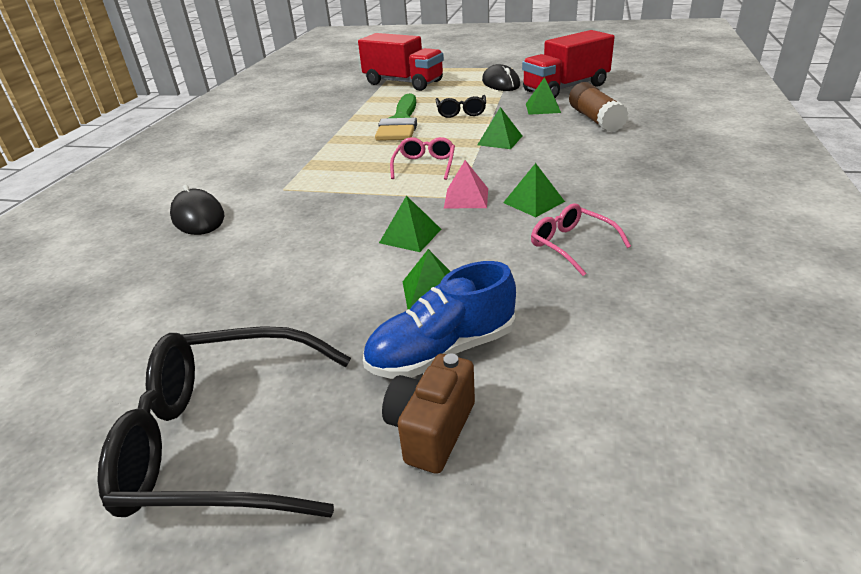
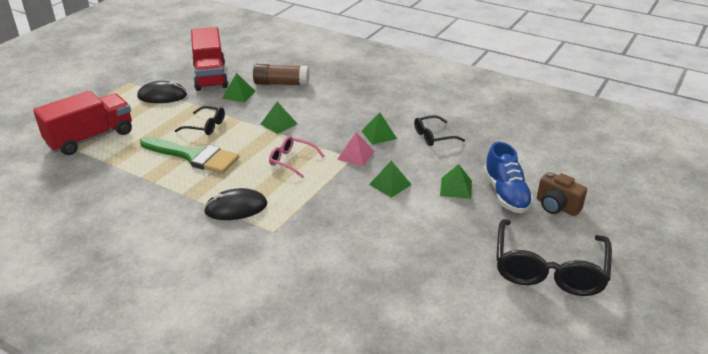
camera: 75 degrees left, 0 degrees up
(198, 217) = (290, 281): black mouse -> black mouse (236, 208)
(571, 245) = (433, 136): pink glasses -> black glasses

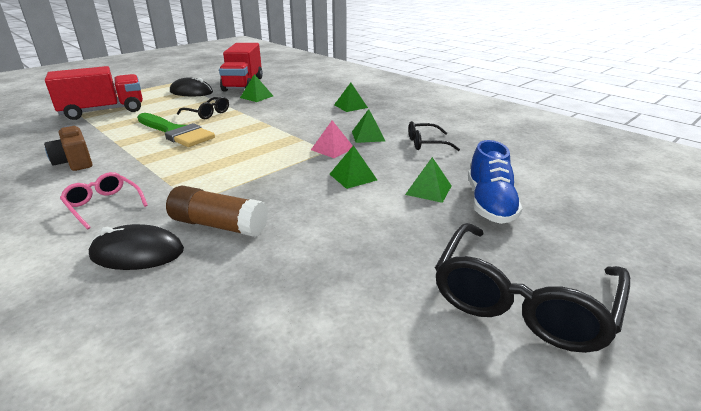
camera: 15 degrees right, 5 degrees down
(236, 208) = (174, 175): black mouse -> black mouse (137, 253)
(279, 124) = (275, 118): green pyramid -> green pyramid (350, 106)
(281, 84) = (300, 93): brown glue stick -> brown glue stick (219, 225)
(292, 161) = (264, 146): pink glasses -> pink glasses (103, 205)
(556, 207) = (555, 226): brown camera -> brown camera (74, 162)

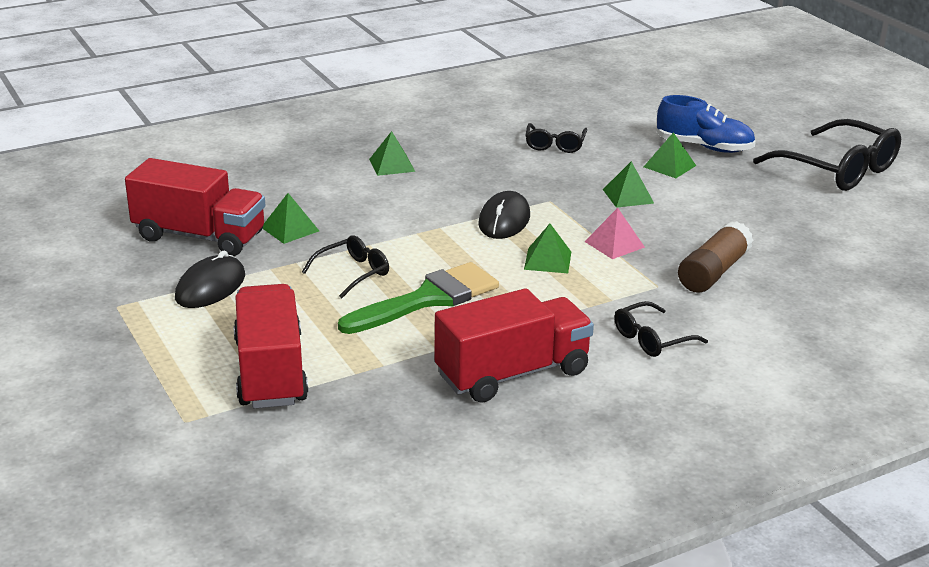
camera: 75 degrees left, 0 degrees up
(74, 162) = (512, 373): brown camera -> red truck
(103, 205) = (652, 339): pink glasses -> black glasses
(137, 253) = (755, 313): black mouse -> black mouse (504, 220)
(332, 149) = (546, 197): pink pyramid -> pink pyramid (614, 244)
(368, 136) = (515, 171): green pyramid -> green pyramid (547, 260)

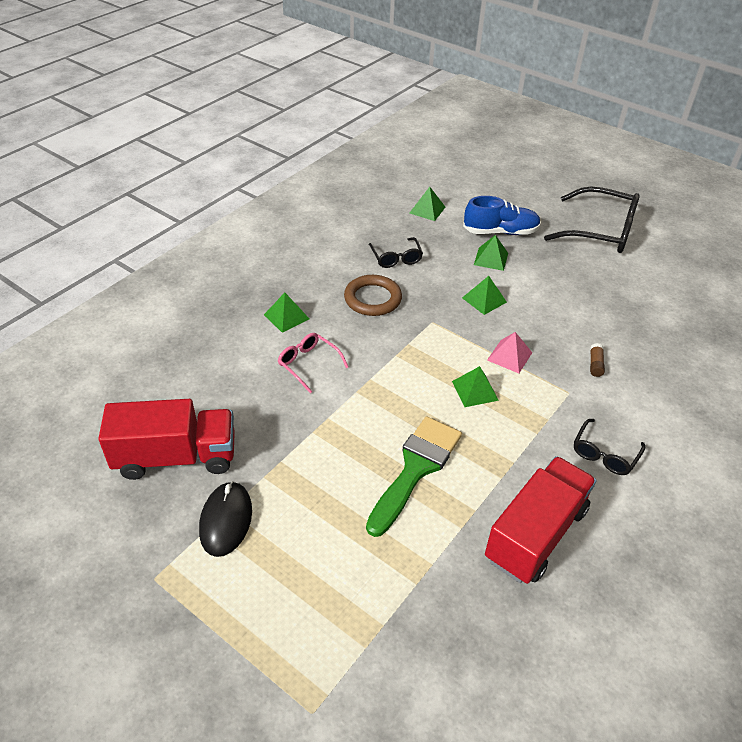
camera: 25 degrees left, 15 degrees up
(270, 372) = (346, 612): red truck -> none
(290, 229) = (250, 421): green pyramid -> green pyramid (427, 210)
(353, 273) = (336, 458): black glasses -> none
(384, 203) = (308, 364): none -> pink glasses
(498, 170) = (372, 299): none -> brown ring
(504, 220) = (414, 355): black mouse -> none
(713, 272) = (595, 364): brown glue stick -> brown glue stick, size x0.46

